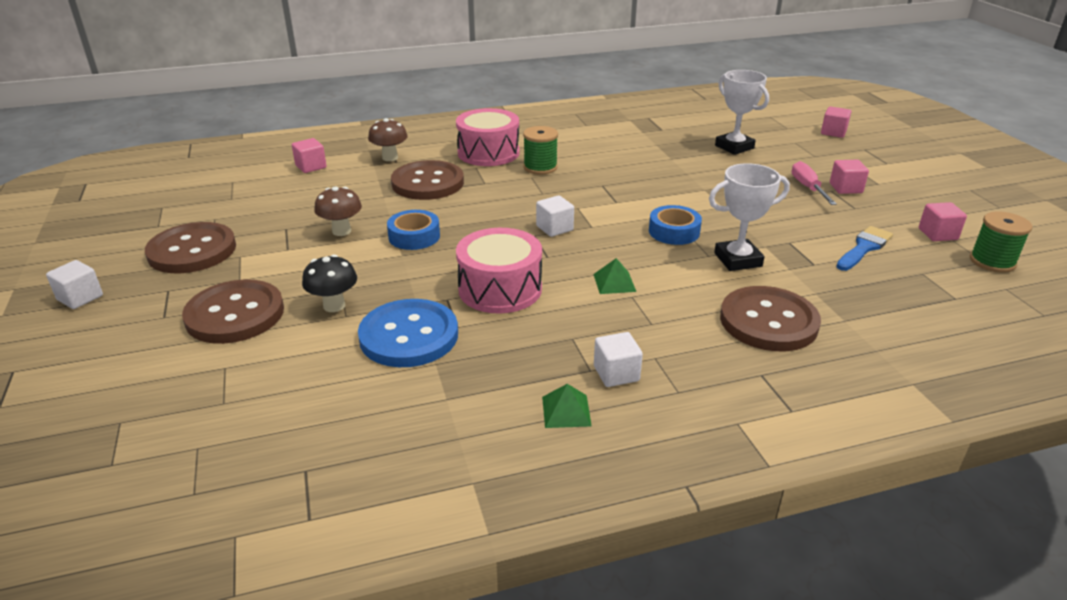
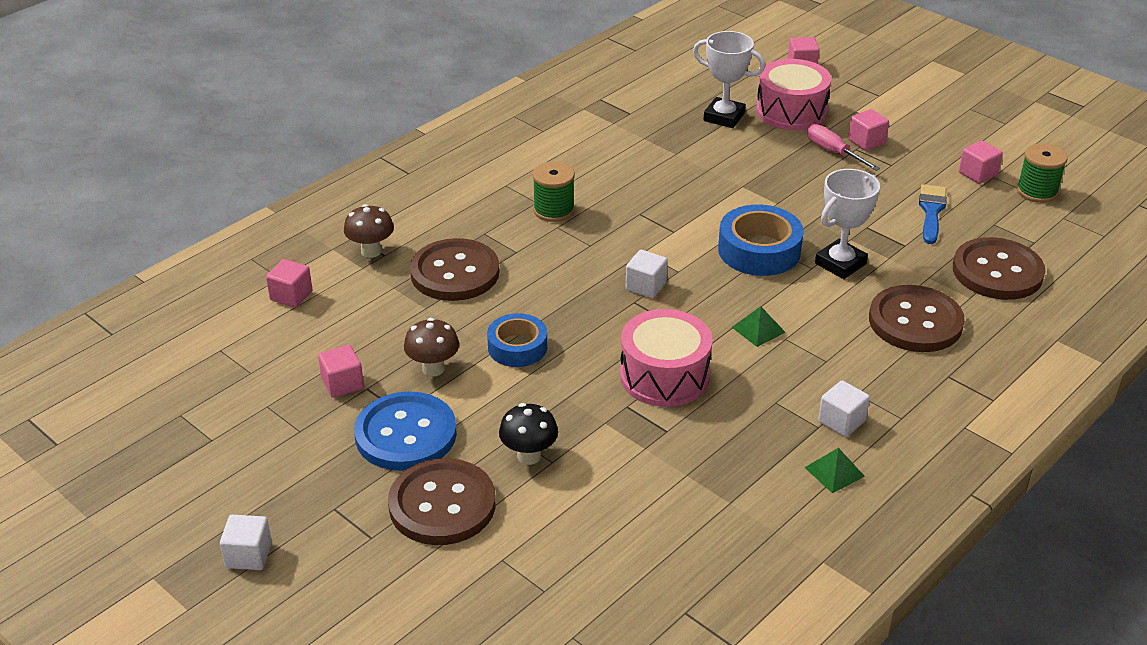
camera: 30 degrees left, 5 degrees up
(192, 251) = (297, 454): brown button -> brown button (997, 272)
(274, 221) = (342, 384): none -> pink cube
(409, 336) = (634, 458): blue button -> blue button (406, 434)
(488, 153) = (476, 207): pink drum -> pink drum (791, 111)
(674, 232) = (759, 250): blue tape -> blue tape, size x1.50

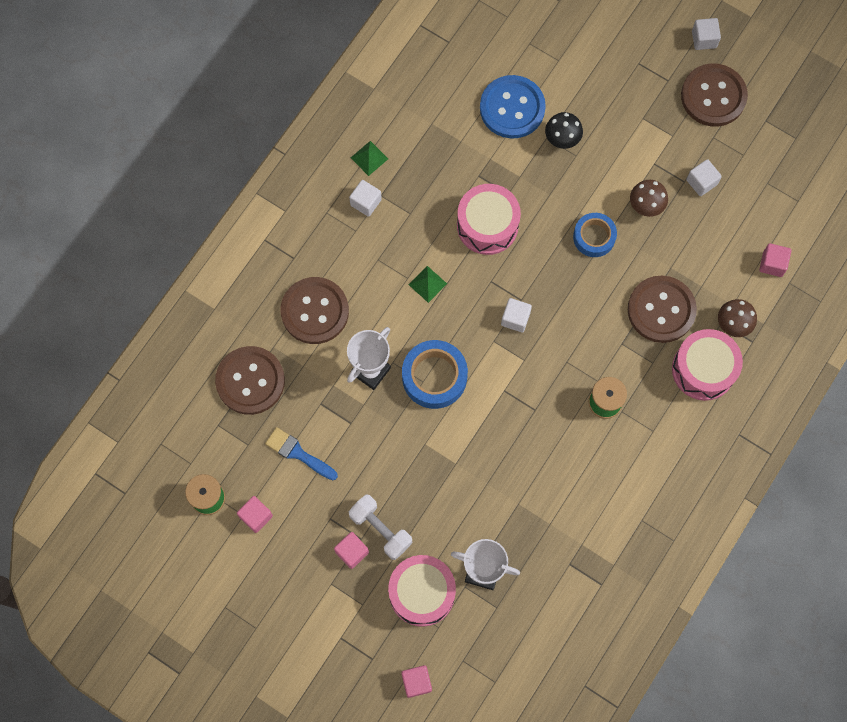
camera: 170 degrees right, 35 degrees up
(342, 384) = (701, 182): pink cube -> white cube
(406, 434) = (645, 145): blue button -> blue button (512, 108)
(425, 221) = (703, 369): none -> pink drum
(442, 505) = (604, 93): brown button -> brown button (713, 96)
(833, 152) = (380, 529): pink screwdriver -> white dumbbell
(931, 211) = (298, 453): blue brush -> blue brush turned 120 degrees clockwise

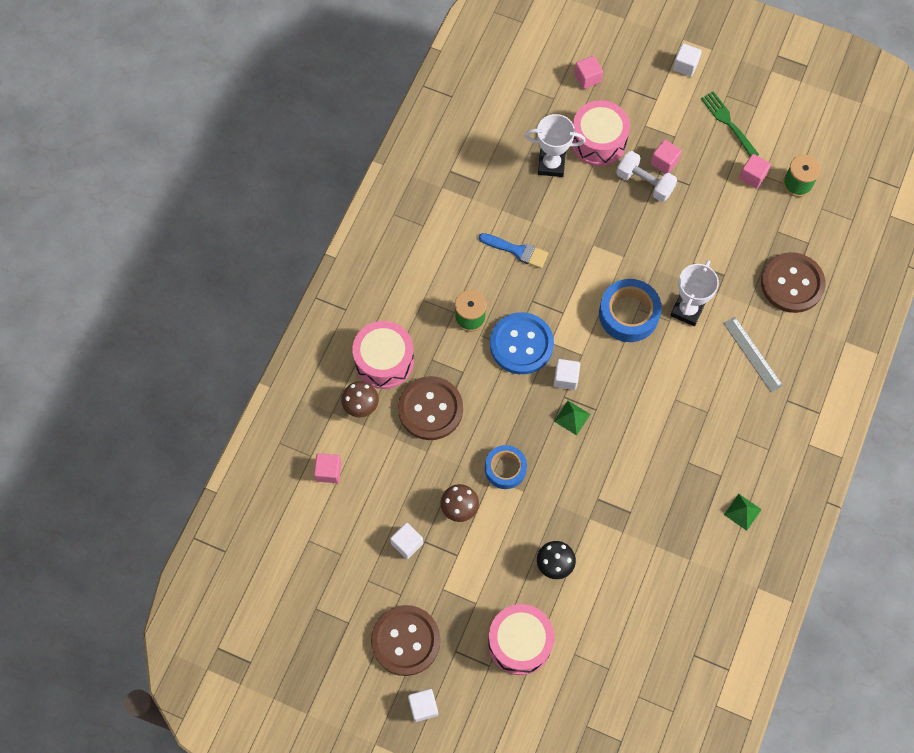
camera: 170 degrees right, 5 degrees down
(264, 590) = (728, 123): none -> green fork
(298, 453) = (732, 231): blue brush -> blue brush (517, 251)
(315, 311) = (752, 354): brown button -> grey ruler
(366, 202) = (733, 466): white cube -> white cube (685, 66)
(427, 284) = (655, 397): green pyramid -> green pyramid (572, 417)
(487, 225) = (610, 463): pink drum -> pink drum (520, 642)
(512, 108) = (611, 591): blue button -> blue button (521, 344)

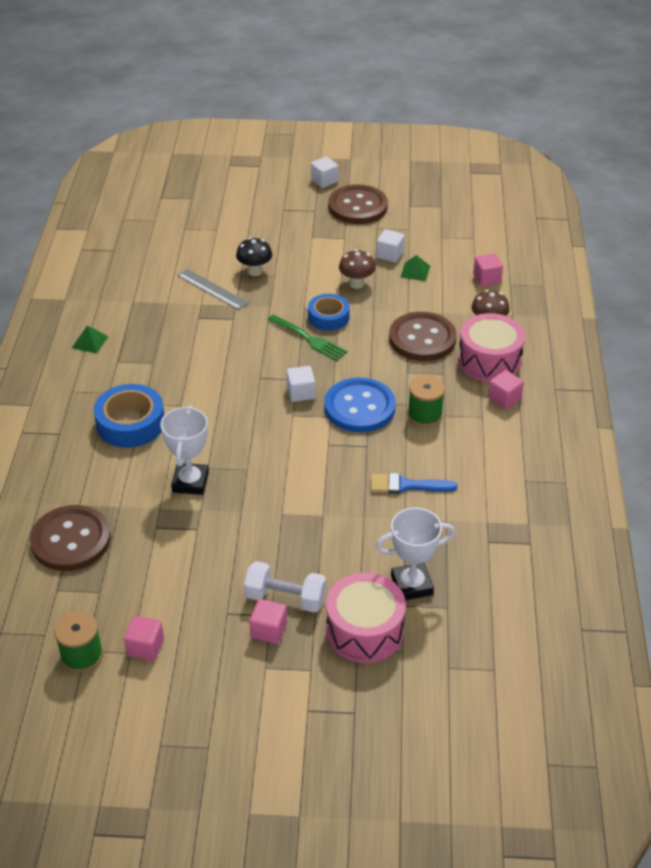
camera: 160 degrees right, 25 degrees down
(520, 642) = (264, 225): pink drum -> none
(572, 417) = (281, 366): green pyramid -> green pyramid (415, 271)
(587, 78) = (415, 710): pink cube -> pink cube (504, 398)
(628, 314) = (255, 461): blue tape -> blue tape (130, 423)
(685, 66) = (282, 773): white cube -> none
(728, 123) = (195, 708): green fork -> green fork (309, 339)
(752, 354) = (105, 462): grey ruler -> grey ruler (212, 289)

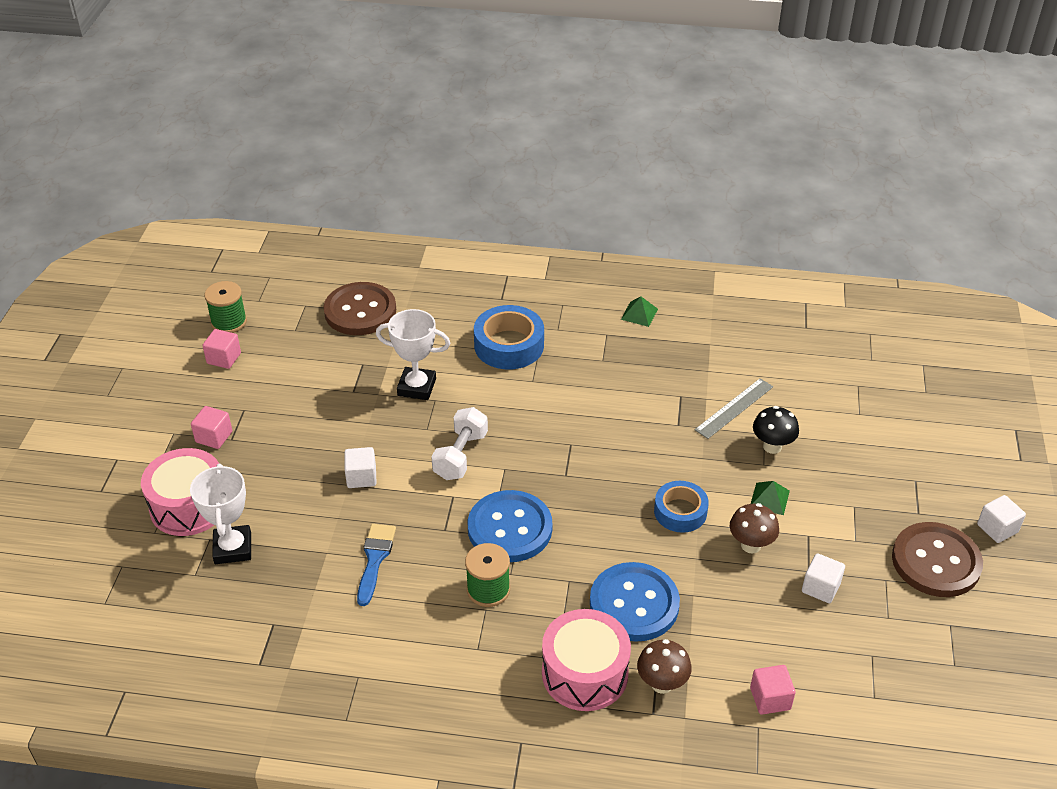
camera: 95 degrees right, 0 degrees up
(285, 598) = (247, 450): white dumbbell -> white dumbbell (460, 456)
(301, 393) = (541, 477): white cube -> white cube (361, 477)
(309, 339) = (638, 490): green fork -> none
(415, 271) = (782, 613): green pyramid -> green pyramid (769, 498)
(422, 339) = (634, 604): brown button -> blue button
(504, 398) = (508, 678): pink cube -> none

